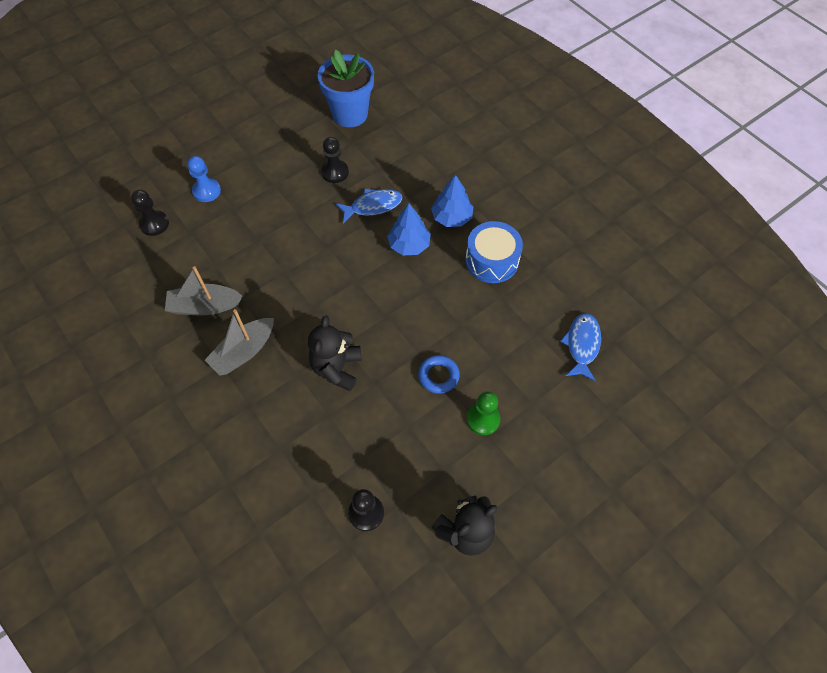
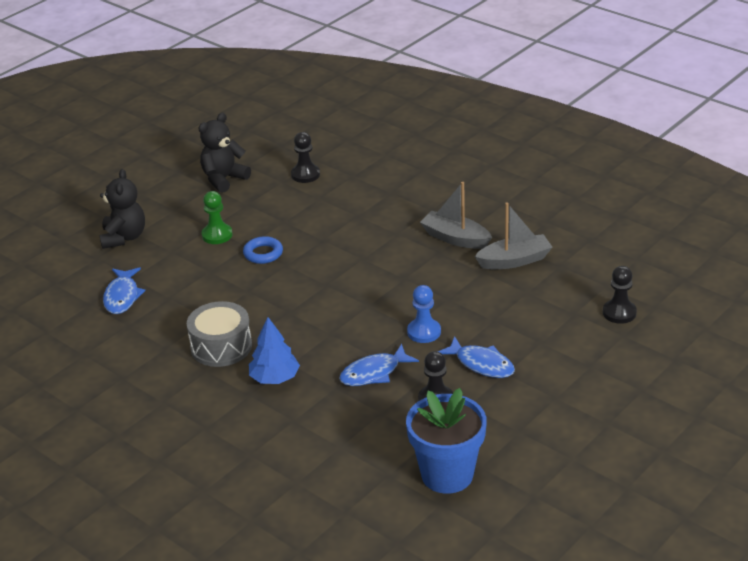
camera: 170 degrees right, 25 degrees down
(206, 191) = (583, 353): blue pawn -> blue pawn (424, 332)
(244, 352) = (455, 238): grey boat -> grey boat turned 90 degrees counterclockwise
(288, 197) = (481, 364): none -> blue fish
(337, 368) = (361, 243): black teddy bear -> black teddy bear (124, 237)
(409, 245) = (319, 344): blue tree -> none
(492, 260) = (221, 346): blue drum -> grey drum

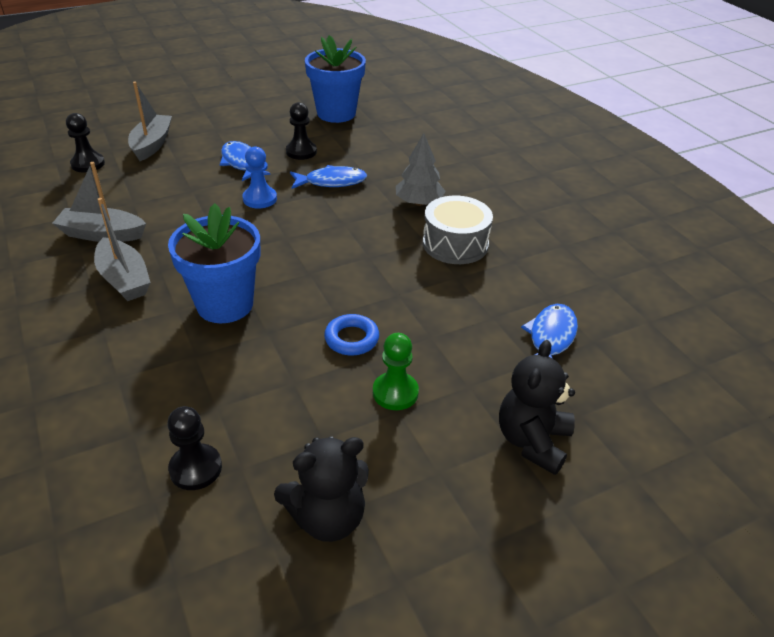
camera: 160 degrees left, 5 degrees up
(275, 378) = (419, 202): blue tree -> grey tree
(367, 246) = (225, 304): none -> blue flower pot
(593, 355) = (152, 144): none -> grey boat

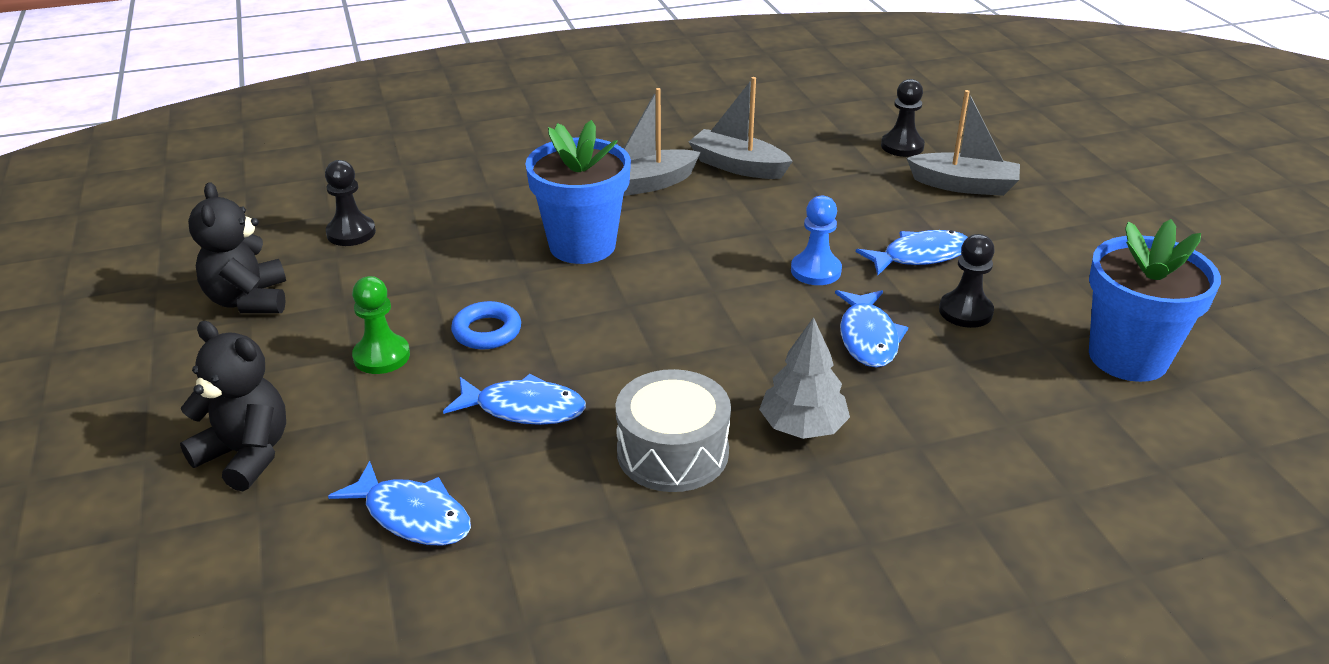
camera: 100 degrees right, 5 degrees down
(102, 234) = (738, 166): grey boat -> grey boat turned 75 degrees counterclockwise
(435, 307) = (523, 409): none -> blue fish

